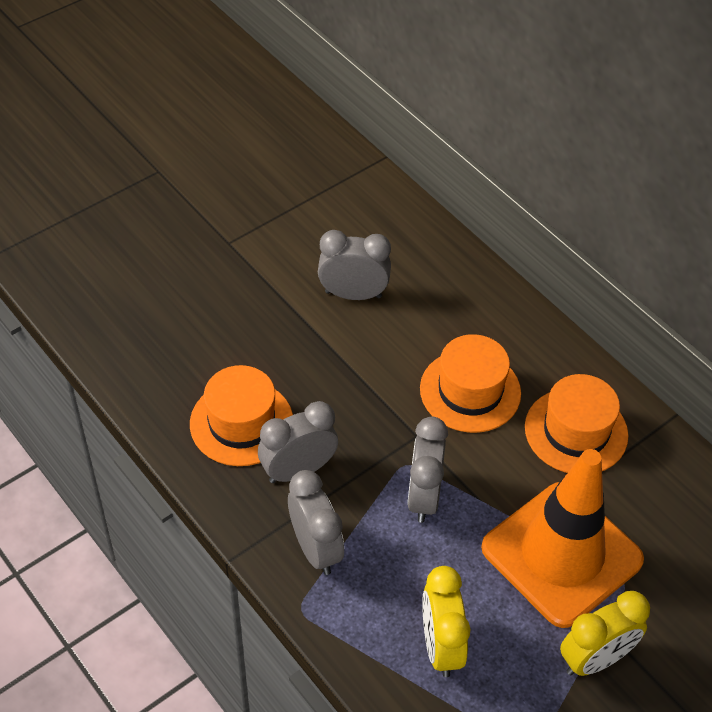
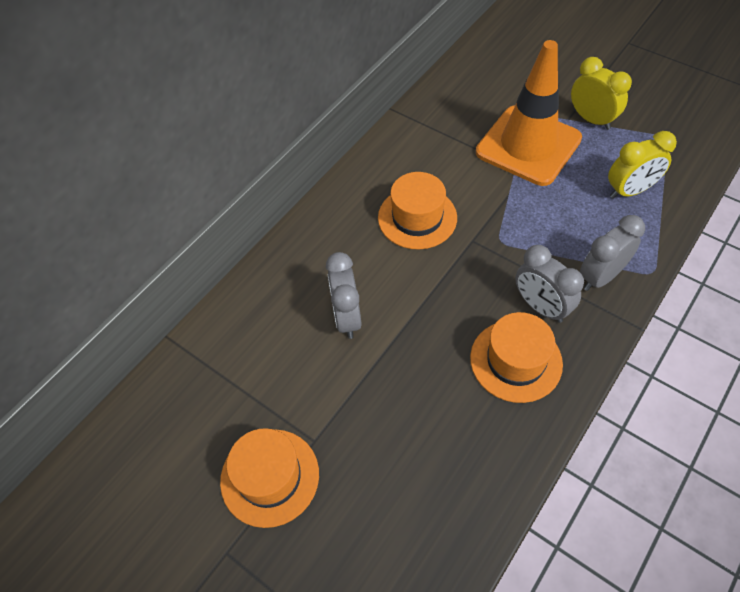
camera: 100 degrees left, 5 degrees up
(423, 496) = (523, 225): grey clock -> none
(576, 431) = (427, 154): orange hat -> orange hat (270, 477)

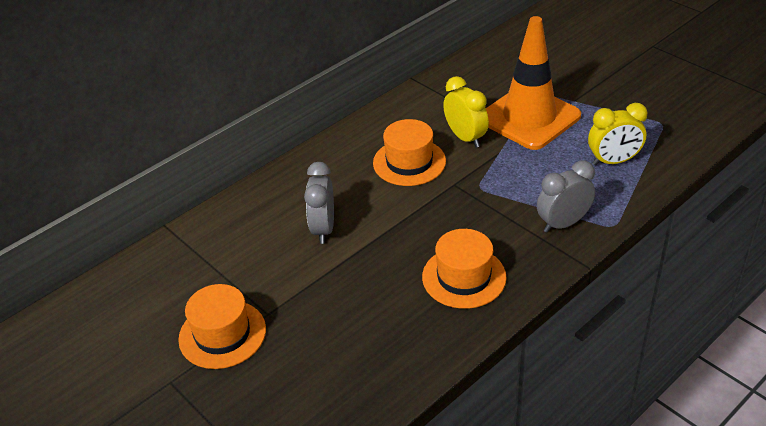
camera: 10 degrees right, 15 degrees down
(540, 307) = (500, 240): grey clock -> none
(591, 119) = (596, 103): yellow clock -> yellow clock (465, 138)

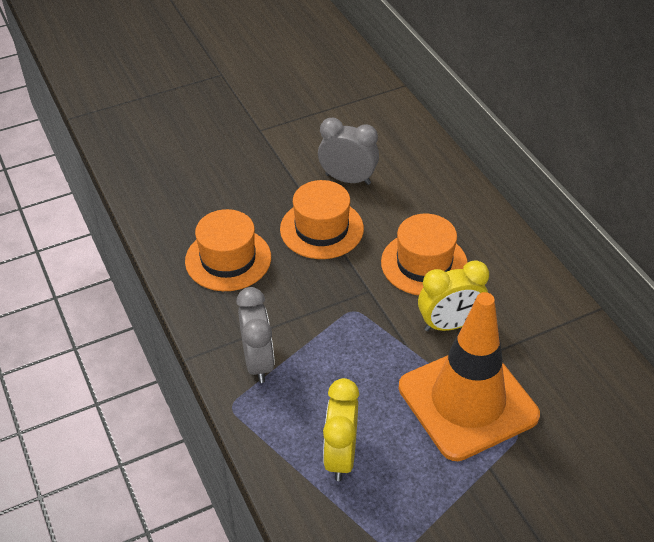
camera: 105 degrees right, 5 degrees up
(222, 334) = (252, 103): orange hat -> orange hat (321, 229)

